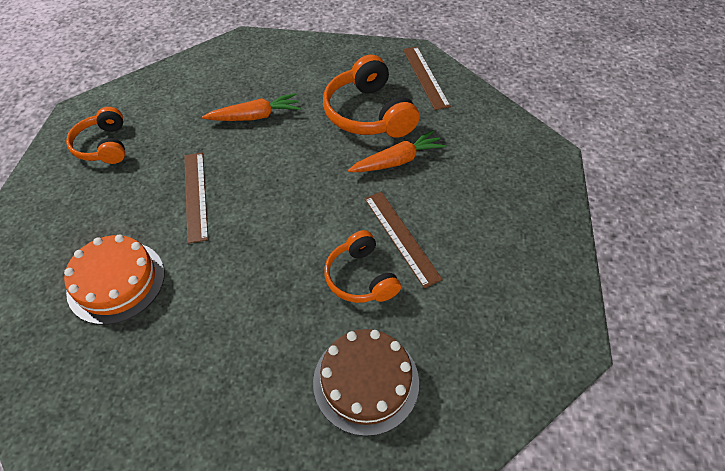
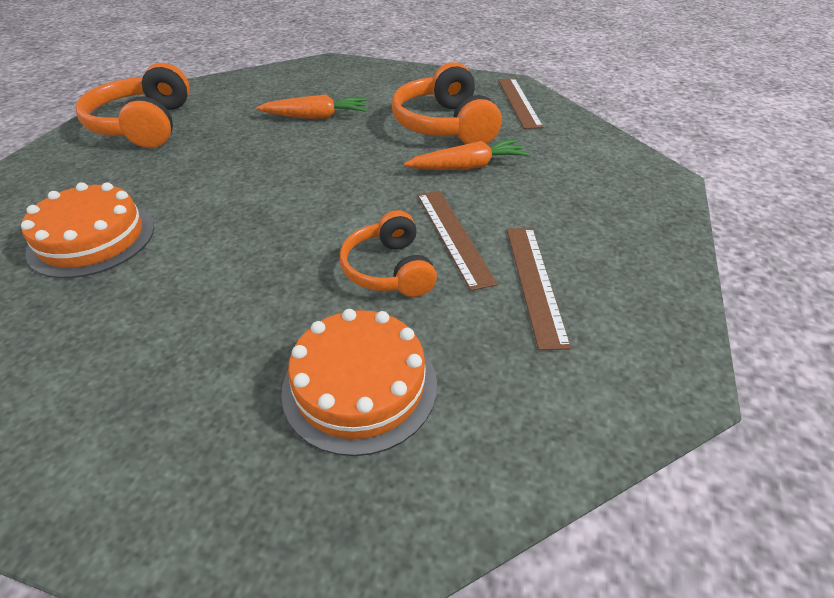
camera: 10 degrees right, 10 degrees down
(104, 146) = (145, 125): orange headphones -> orange headphones, size x1.57
(195, 195) = (221, 173): brown ruler -> brown ruler (535, 282)
(366, 381) = (360, 385): brown cake -> orange cake

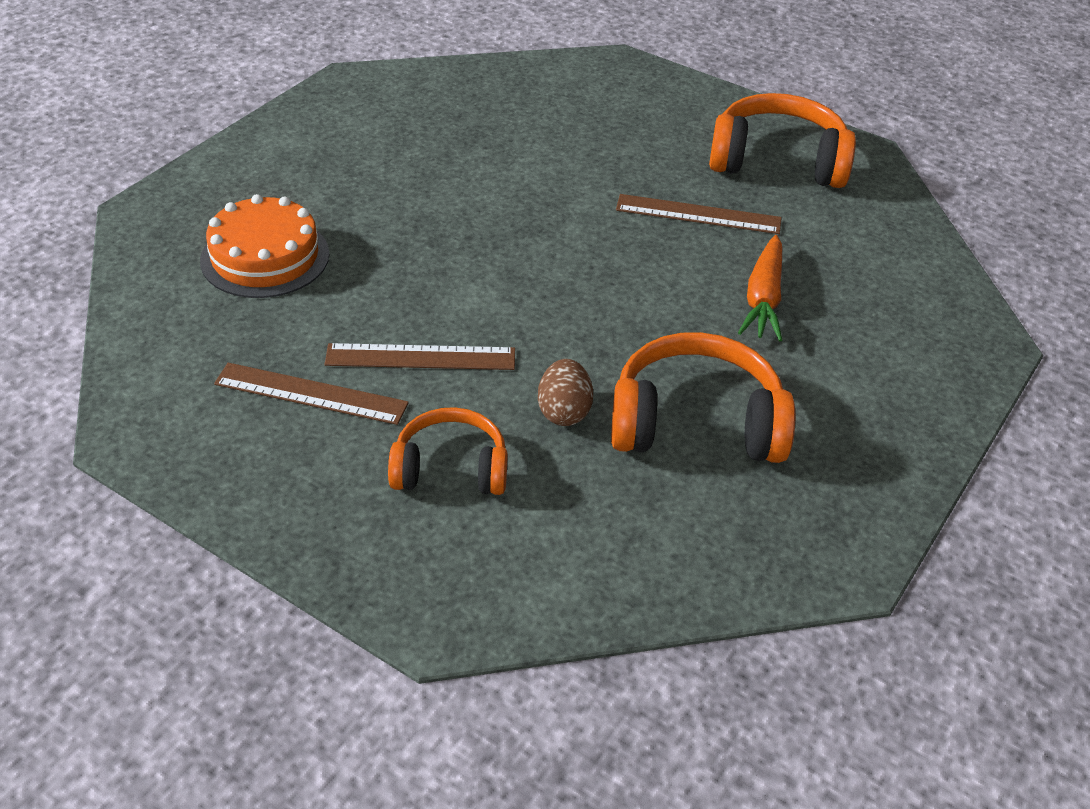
camera: 105 degrees right, 0 degrees up
(92, 239) = (541, 135): orange cake -> none
(389, 269) = (392, 299): orange headphones -> orange headphones (450, 469)
(467, 167) = (564, 412): orange carrot -> brown egg
(519, 102) = (758, 543): brown ruler -> brown ruler (698, 214)

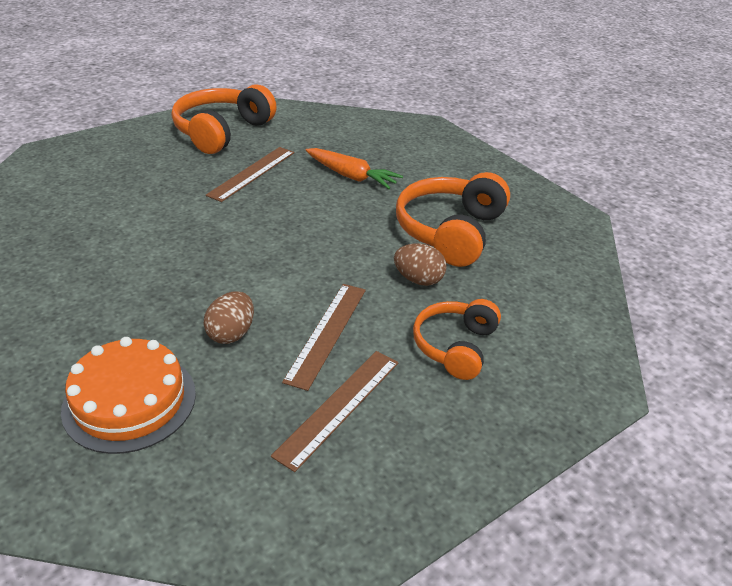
camera: 70 degrees left, 5 degrees down
(385, 289) = (231, 333): none -> brown egg

